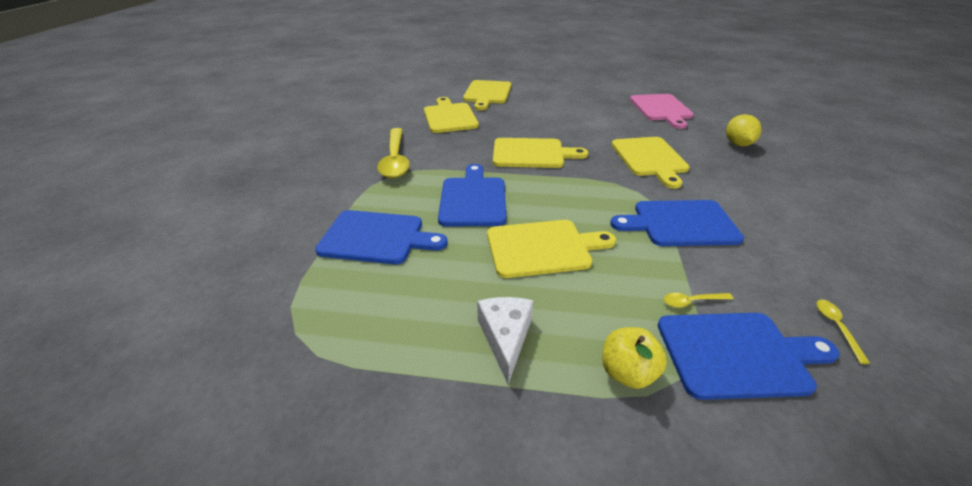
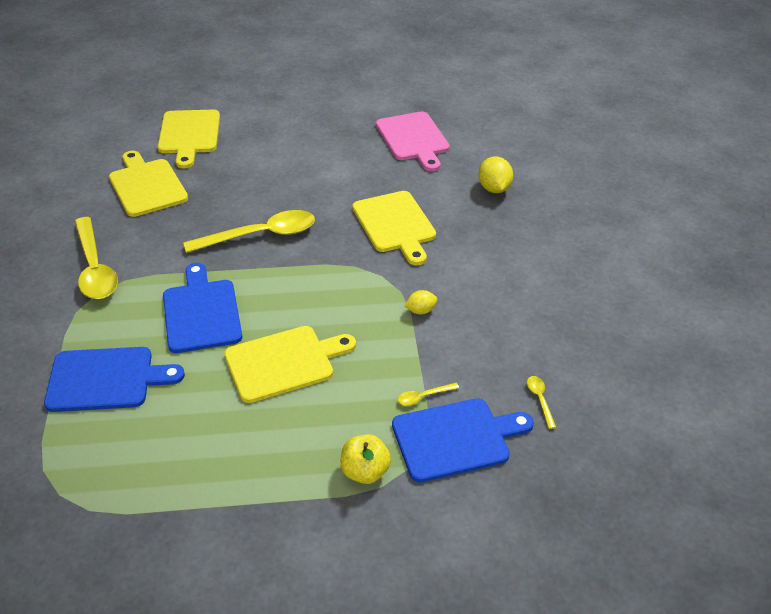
camera: 15 degrees left, 5 degrees up
(505, 338) = (258, 462): white cheese -> none
(532, 154) = (260, 235): yellow cutting board -> yellow spoon
(680, 223) = (420, 311): blue cutting board -> yellow lemon

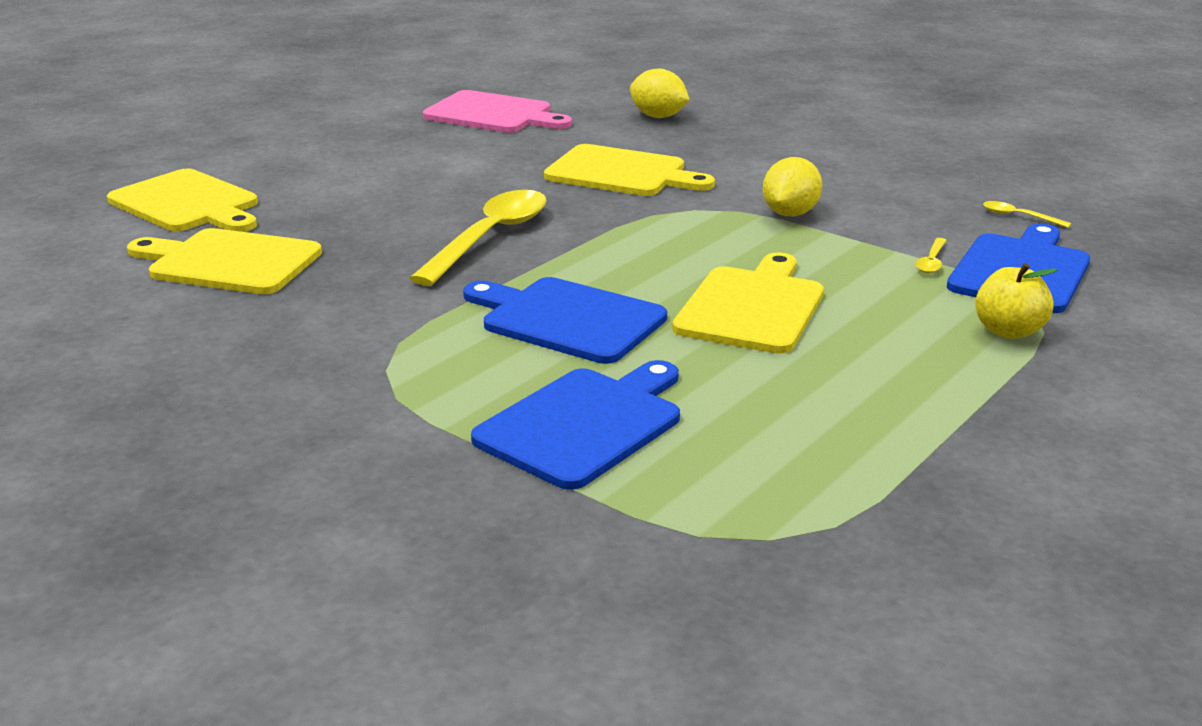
camera: 45 degrees left, 15 degrees down
(94, 268) = (328, 353): yellow spoon -> none
(420, 311) = (790, 214): yellow lemon -> yellow lemon, size x1.64

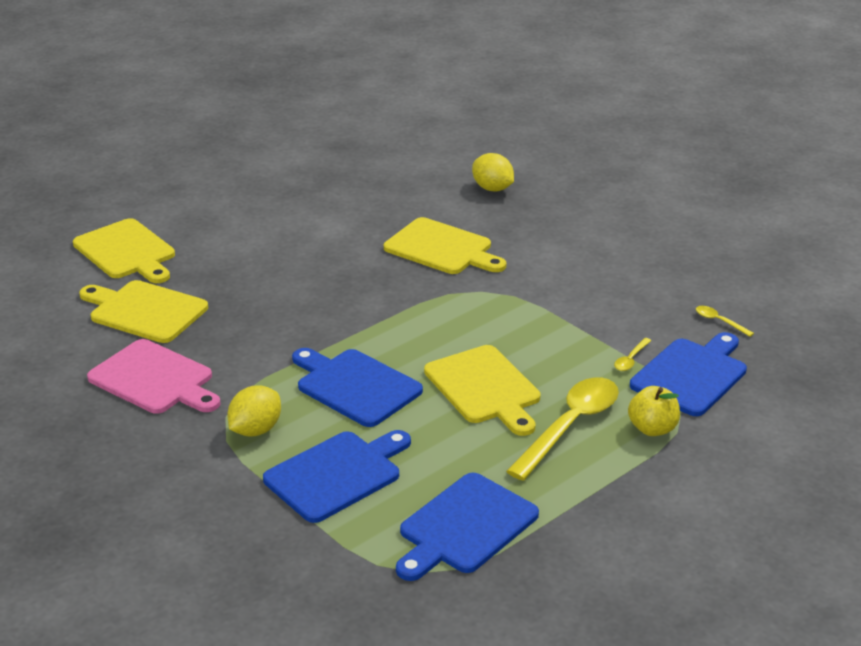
camera: 10 degrees right, 5 degrees up
(490, 238) = (326, 305): yellow spoon -> yellow spoon (570, 426)
(493, 114) = (367, 175): pink cutting board -> pink cutting board (155, 379)
(752, 307) = (484, 388): yellow cutting board -> yellow cutting board turned 120 degrees clockwise
(790, 214) = (549, 302): yellow lemon -> yellow lemon (255, 430)
(810, 471) = (464, 527): none -> blue cutting board

